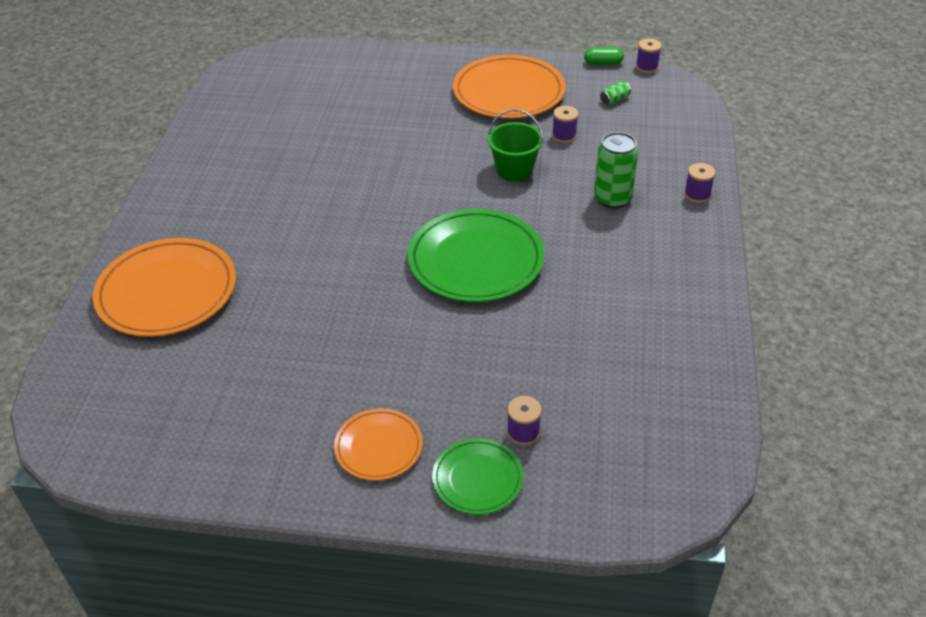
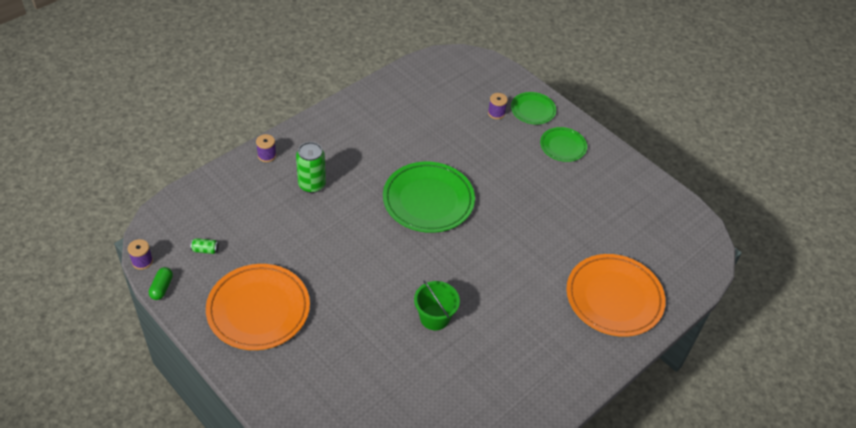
camera: 145 degrees left, 5 degrees up
(378, 447) = (563, 146): orange plate -> green plate
(514, 170) = (337, 242): green bucket -> green bucket (434, 317)
(564, 136) = (276, 245): purple spool -> none
(603, 63) = (162, 288): green capsule -> green capsule turned 60 degrees clockwise

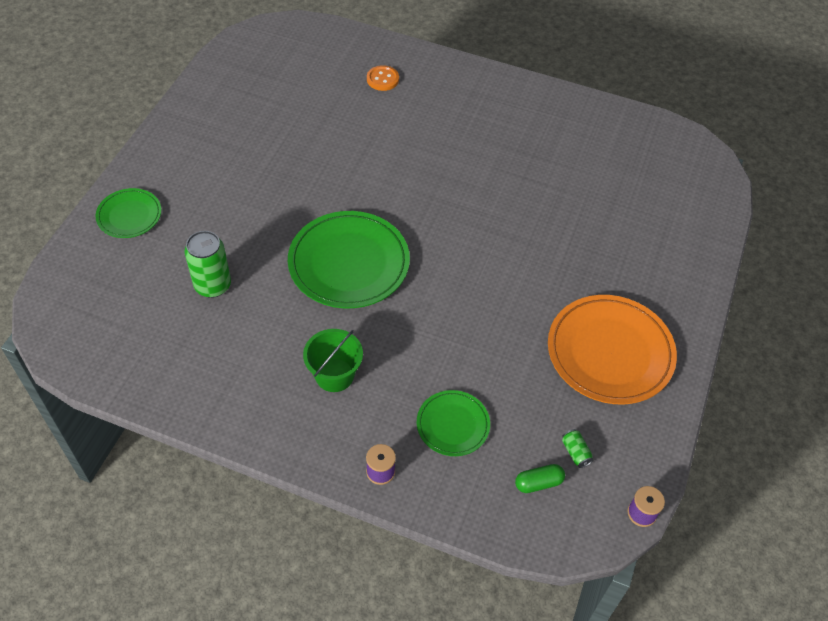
camera: 115 degrees left, 5 degrees up
(162, 288) = (658, 466): green capsule -> green capsule (538, 483)
(312, 184) = (399, 392): green can -> green can (213, 285)
(434, 317) = (504, 200): green bucket -> green bucket (334, 375)
(496, 113) = (154, 250): purple spool -> none
(563, 146) = (183, 170): green plate -> green plate (453, 425)
(614, 298) = (382, 79): orange plate -> orange button

